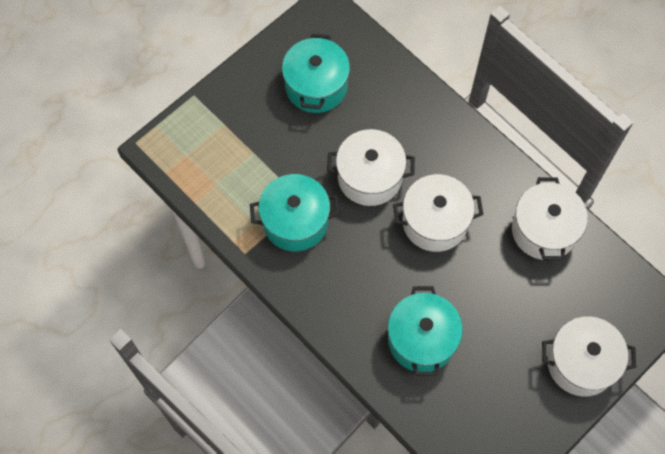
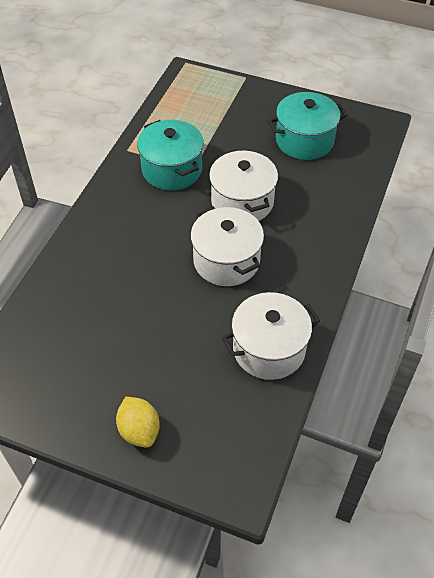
camera: 65 degrees right, 15 degrees down
(421, 339) = (104, 290): turquoise pot -> none
(581, 363) = (139, 430): white pot -> yellow lemon

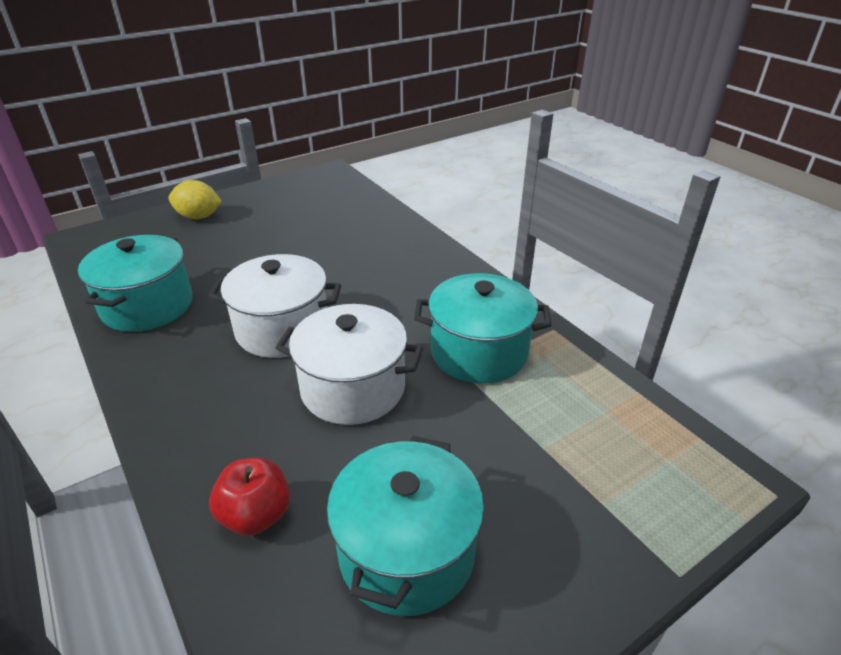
camera: 125 degrees right, 15 degrees down
(269, 349) = (147, 306): white pot -> turquoise pot
(335, 189) = (256, 515): none -> red apple

